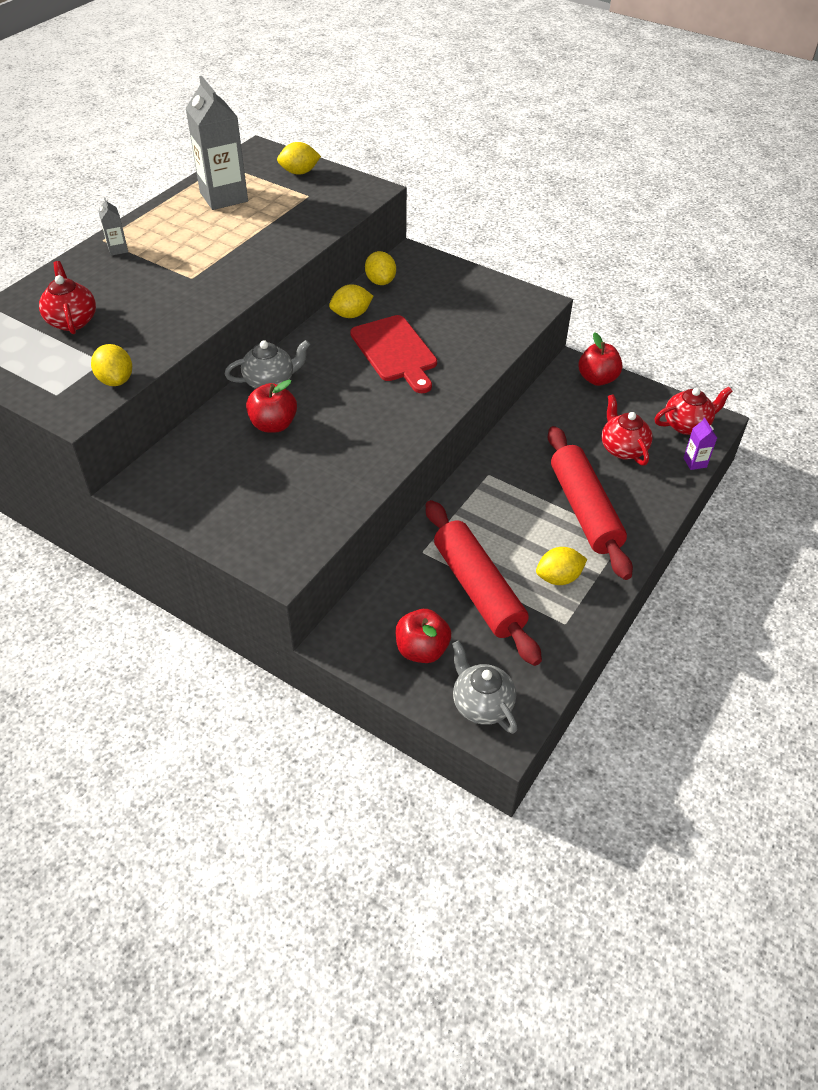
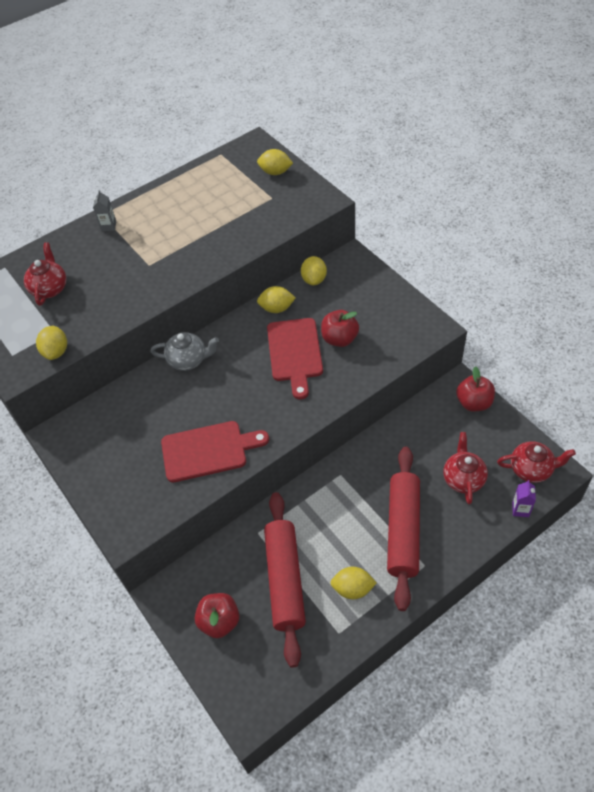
camera: 25 degrees right, 5 degrees up
(224, 197) = (206, 188): grey carton -> none
(273, 425) = (173, 401): red apple -> red apple (339, 339)
(342, 463) = (208, 451): none -> red cutting board
(481, 704) = (242, 684): grey teapot -> none

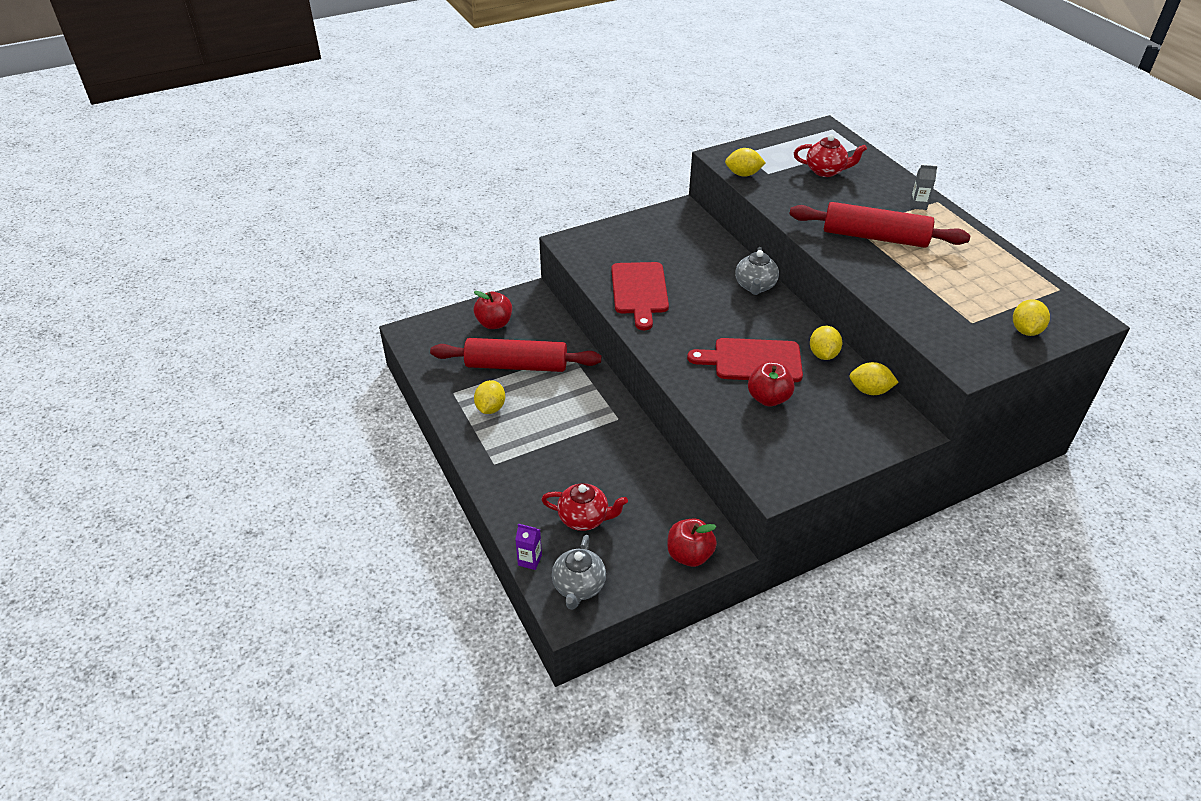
camera: 95 degrees right, 10 degrees down
(403, 530) = (538, 455): red rolling pin -> red rolling pin (875, 237)
(531, 469) = (578, 587): red teapot -> grey teapot

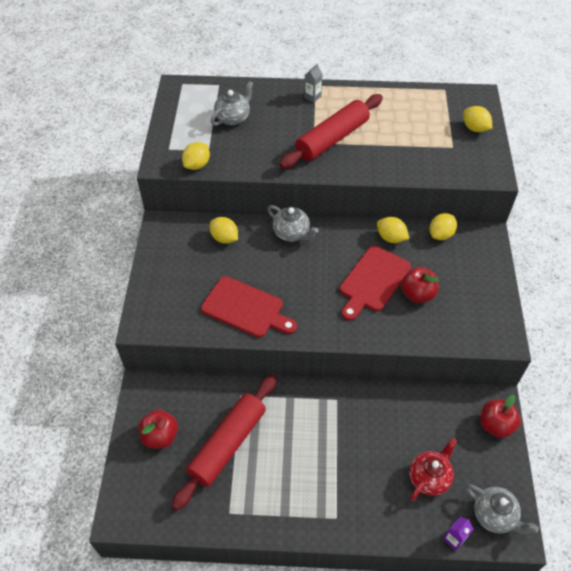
camera: 60 degrees left, 10 degrees up
(490, 408) = (268, 490): yellow lemon -> yellow lemon (224, 238)
(826, 171) = (233, 118): red teapot -> grey teapot

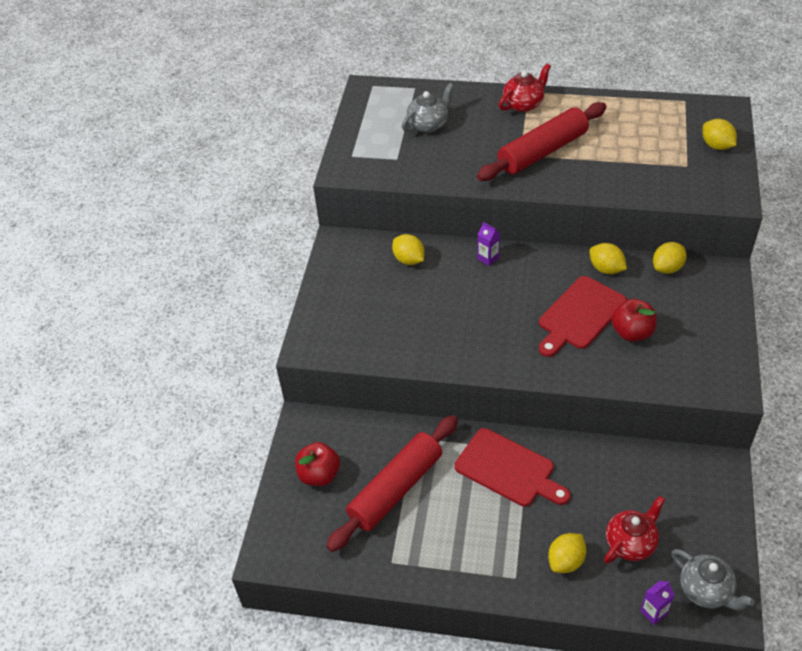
camera: 10 degrees right, 5 degrees down
(197, 165) = (382, 174): yellow lemon -> yellow lemon (566, 561)
(246, 308) = (427, 337): red cutting board -> red cutting board (508, 469)
(292, 233) = (488, 258): grey teapot -> purple carton
(312, 97) = (523, 104): grey carton -> red teapot
(495, 425) = (718, 491): red apple -> none

